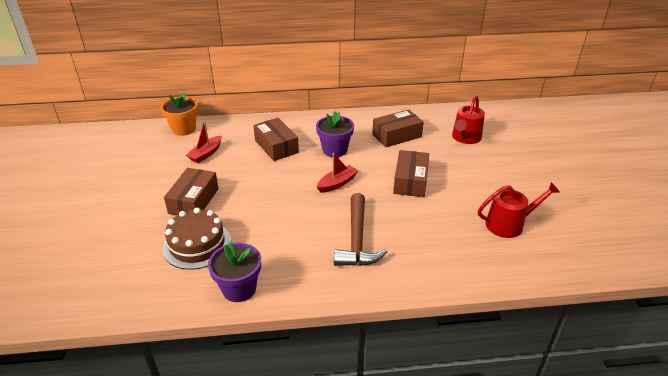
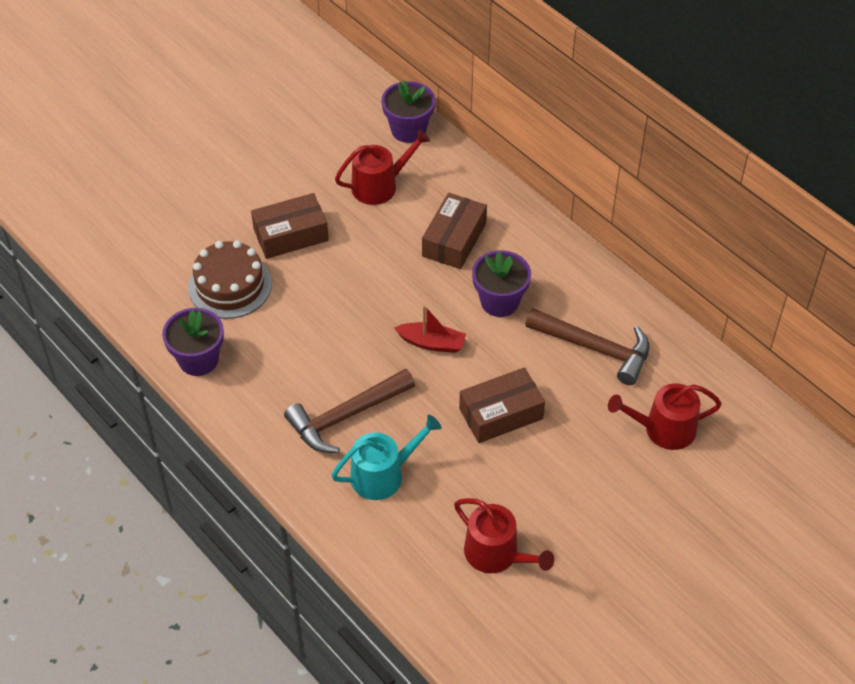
camera: 55 degrees right, 15 degrees up
(184, 129) = (408, 130): orange flower pot -> purple flower pot
(206, 154) = (380, 185): red boat -> red watering can
(396, 135) = (595, 348): brown box -> brown hammer
(415, 243) = (383, 474): none -> turquoise watering can

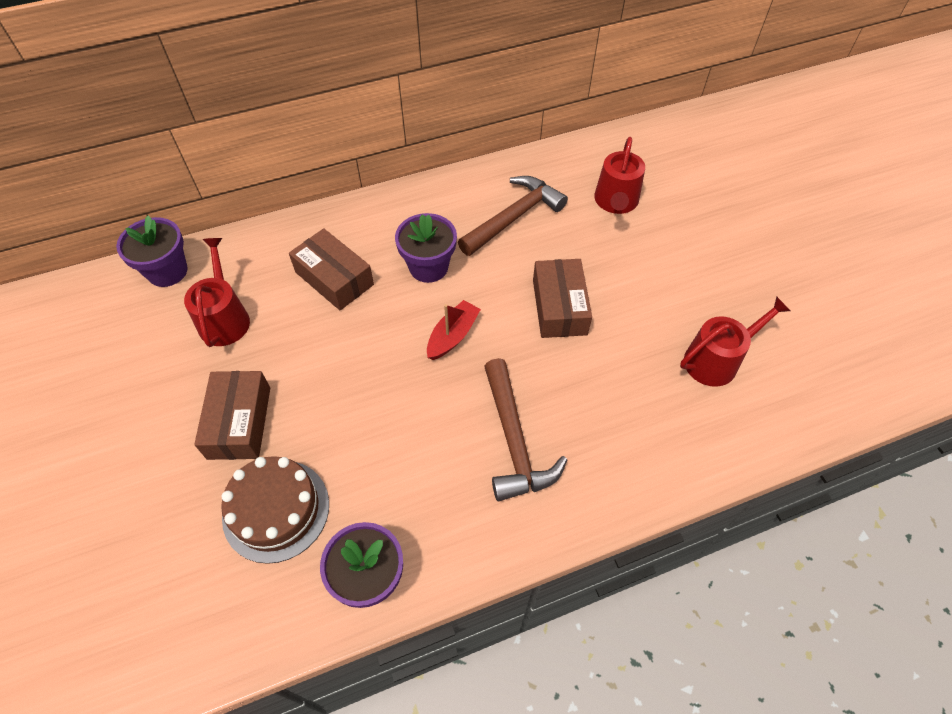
camera: 70 degrees left, 5 degrees up
(383, 474) = (599, 427): turquoise watering can -> none

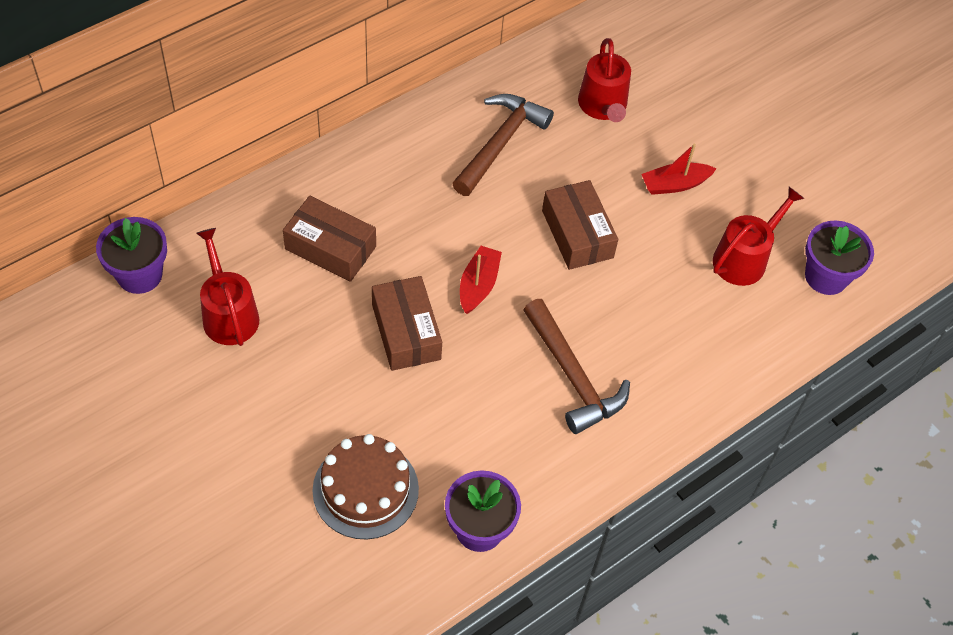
camera: 20 degrees left, 0 degrees up
(239, 422) = (293, 416): brown box -> brown box (406, 332)
(428, 267) = (427, 216): purple flower pot -> purple flower pot (826, 276)
(664, 279) = (675, 184): none -> red boat

